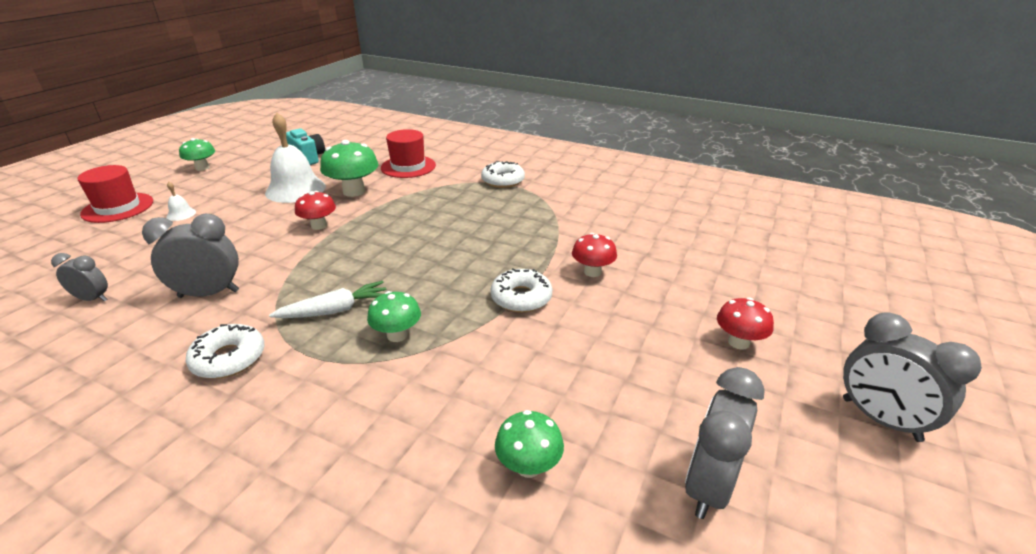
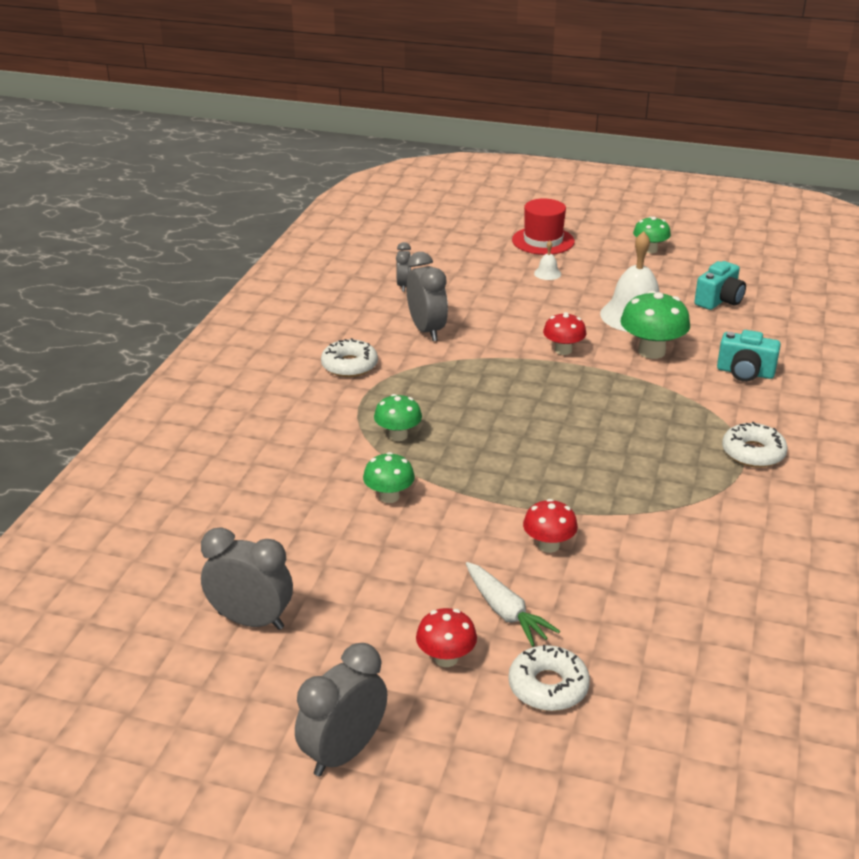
camera: 80 degrees right, 0 degrees up
(335, 310) = (423, 396): white carrot -> white carrot (505, 612)
(408, 166) = (745, 373): red hat -> turquoise camera
(521, 298) = (478, 498): white donut -> white donut (548, 686)
(528, 466) = (261, 525): green mushroom -> green mushroom (389, 496)

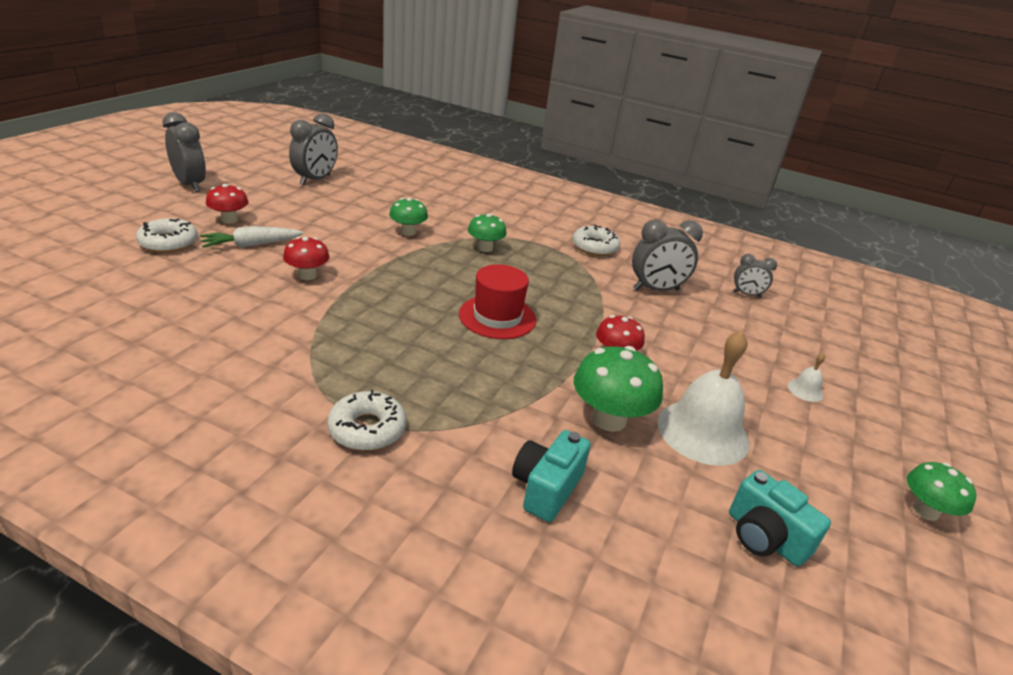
camera: 95 degrees right, 0 degrees up
(543, 241) = (903, 409): red hat -> red hat (497, 317)

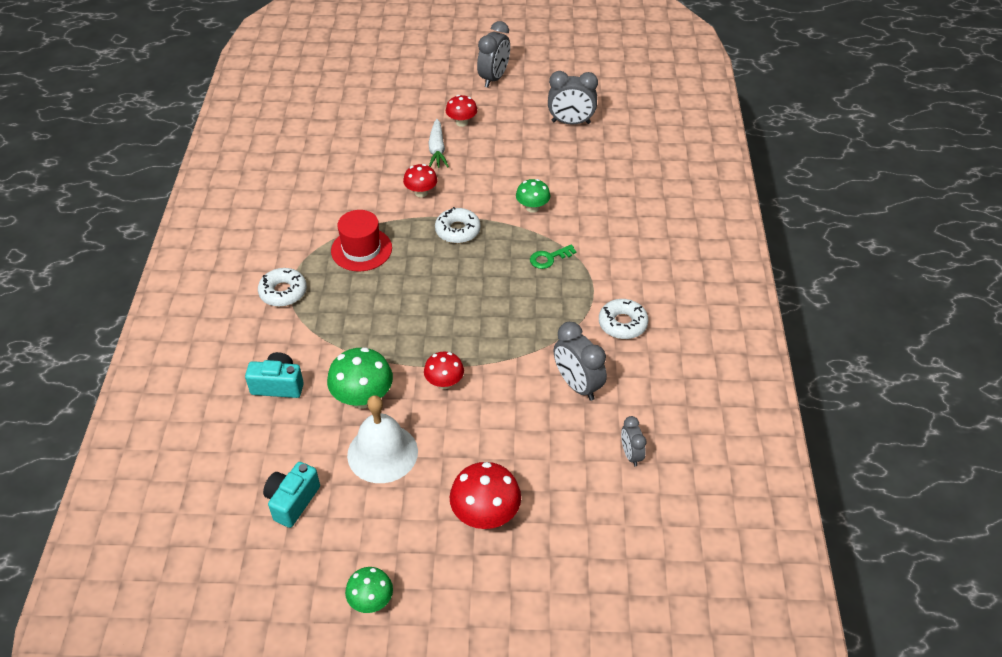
camera: 70 degrees right, 15 degrees up
(168, 243) = (407, 118): white donut -> white donut (457, 230)
(251, 245) = (437, 150): white carrot -> white carrot turned 135 degrees counterclockwise
(485, 248) = (549, 258): green mushroom -> green key
(497, 317) = (446, 302): red hat -> red hat (361, 249)
(805, 390) = (485, 515): white bell -> red mushroom

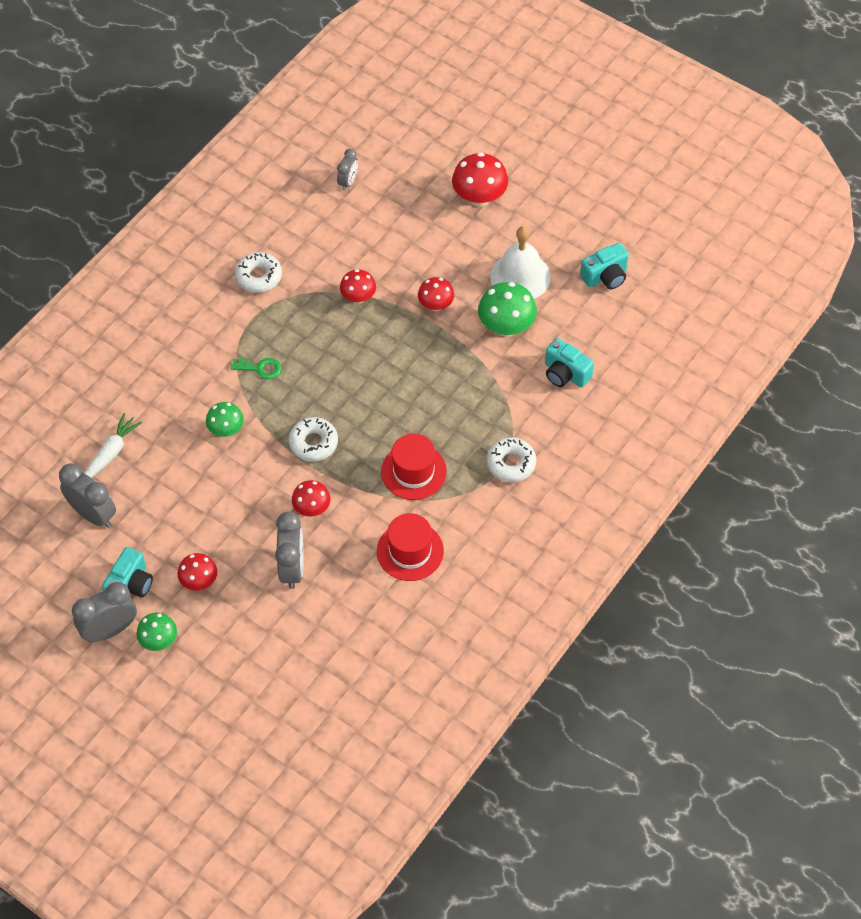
camera: 145 degrees left, 10 degrees up
(324, 201) = (410, 551): none -> red hat
(371, 601) = (591, 187): green mushroom -> green mushroom (159, 640)
(437, 150) = (254, 556): white carrot -> white carrot (111, 452)
(505, 102) = (130, 585): none -> turquoise camera
(520, 352) = (358, 297): none -> red mushroom
(577, 385) = (339, 248): grey clock -> grey clock (292, 568)

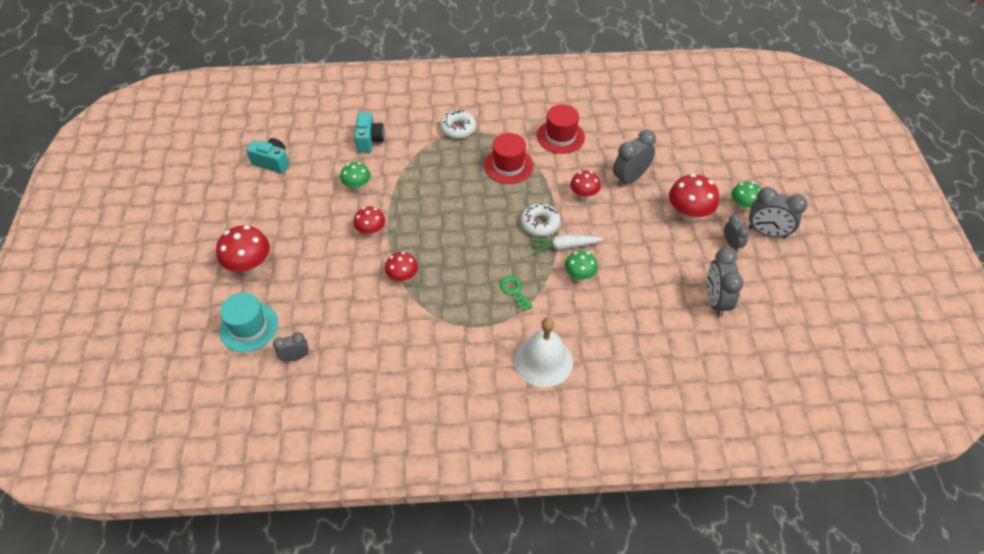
camera: 130 degrees left, 5 degrees down
(111, 452) = (666, 327): white carrot -> white carrot (564, 247)
(130, 585) = (731, 244): turquoise camera -> grey clock
(199, 581) = (688, 213): red mushroom -> red mushroom, size x1.59
(259, 276) = (438, 350): white donut -> none
(409, 167) = (249, 327): none -> turquoise hat
(506, 326) = (357, 186): green mushroom -> green mushroom, size x0.63
(520, 276) = (308, 202): white bell -> white bell (543, 361)

